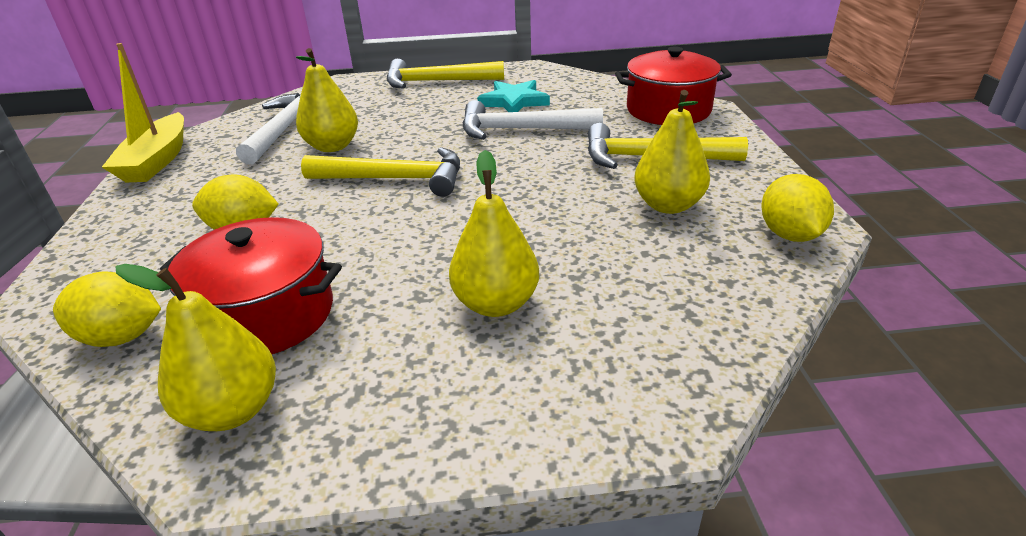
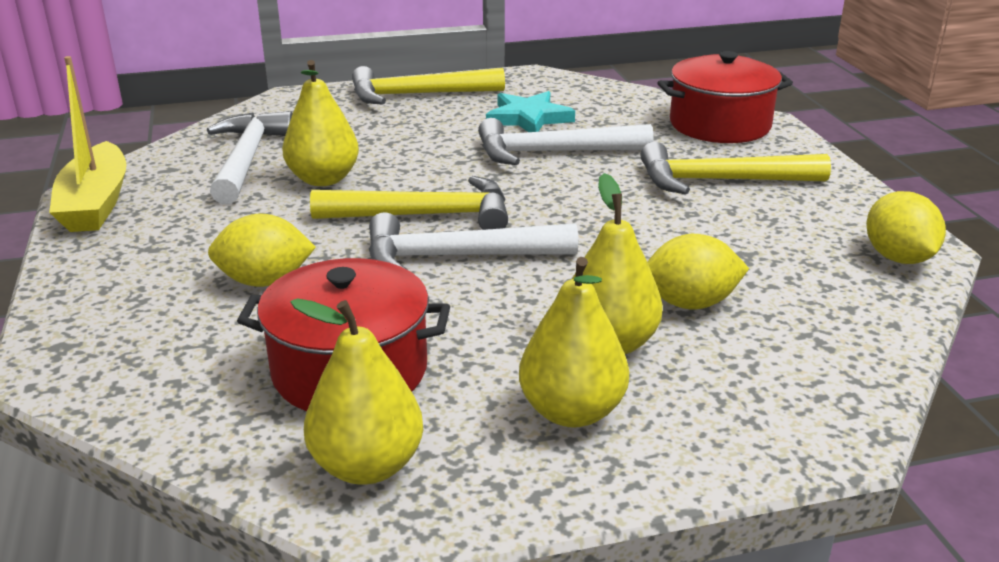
camera: 10 degrees left, 5 degrees down
(122, 337) = (186, 404): yellow lemon -> yellow lemon (690, 303)
(404, 216) = (457, 257): none -> white hammer
(668, 205) = (758, 233): yellow pear -> yellow pear (571, 411)

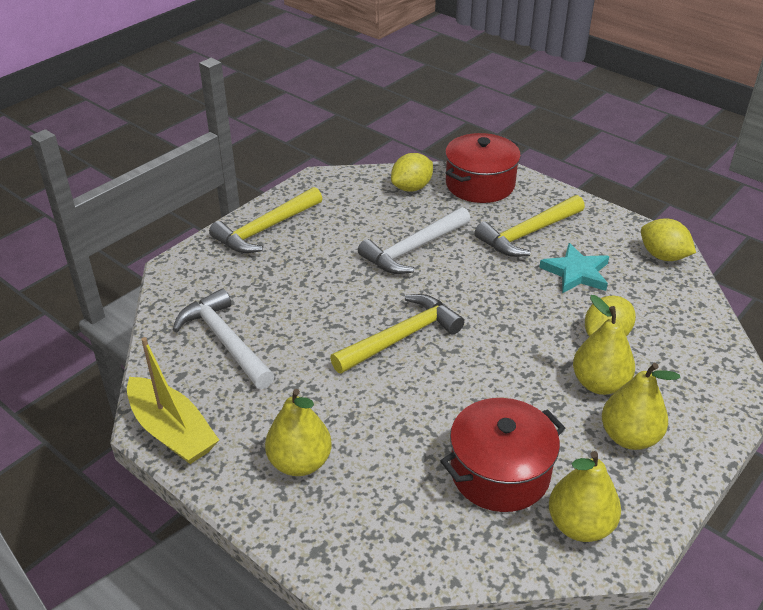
camera: 35 degrees left, 10 degrees up
(265, 281) = (373, 436): yellow lemon -> yellow lemon (411, 188)
(323, 179) = (301, 336): yellow pear -> yellow pear (300, 462)
(457, 257) = (458, 361): white hammer -> none
(528, 118) = (364, 223): turquoise star -> turquoise star (576, 272)

